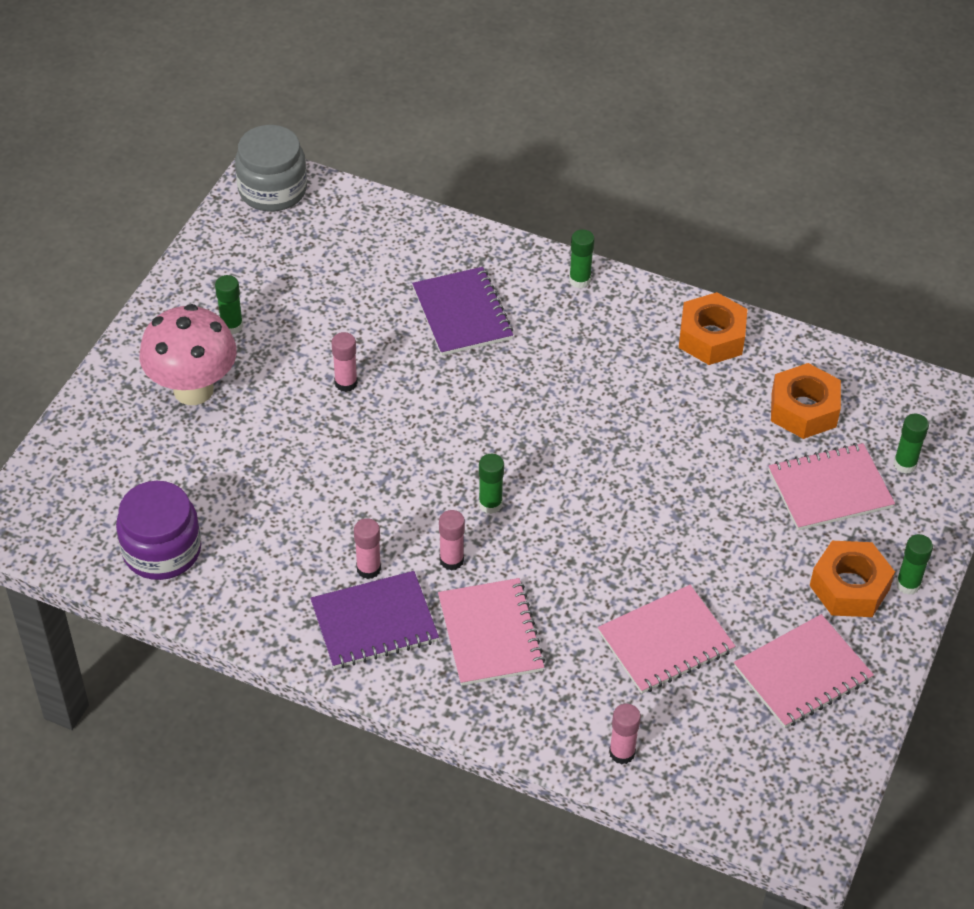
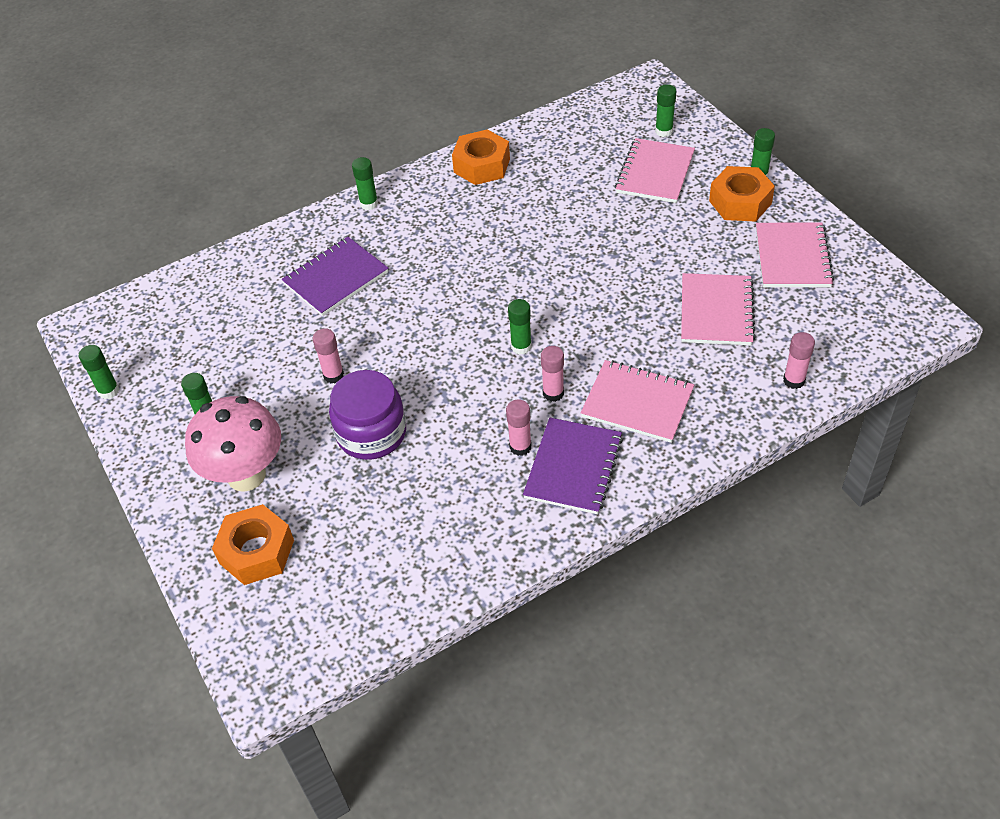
camera: 50 degrees left, 0 degrees up
(162, 550) = (388, 576): purple jar -> purple jar (371, 433)
(211, 240) = (109, 391): none -> green glue stick
(272, 190) = (102, 328): grey jar -> none
(462, 314) = (335, 278): purple notebook -> purple notebook turned 60 degrees counterclockwise
(803, 409) = (581, 153): orange nut -> orange nut (256, 551)

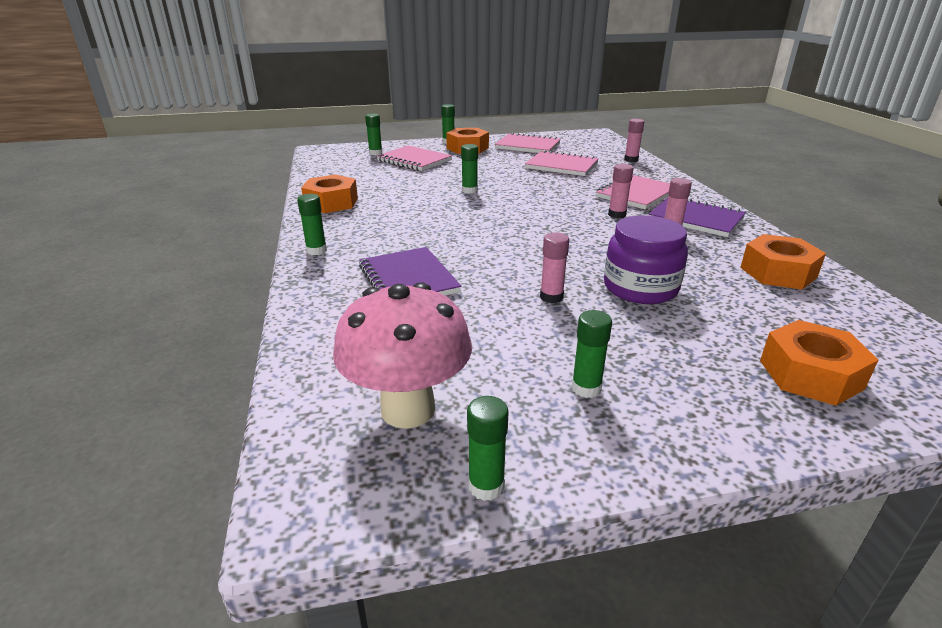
camera: 75 degrees left, 20 degrees down
(246, 475) = (689, 368): pink mushroom -> pink mushroom (408, 409)
(445, 542) = (778, 272): none -> orange nut
(521, 346) = (560, 218): green glue stick -> green glue stick (469, 191)

